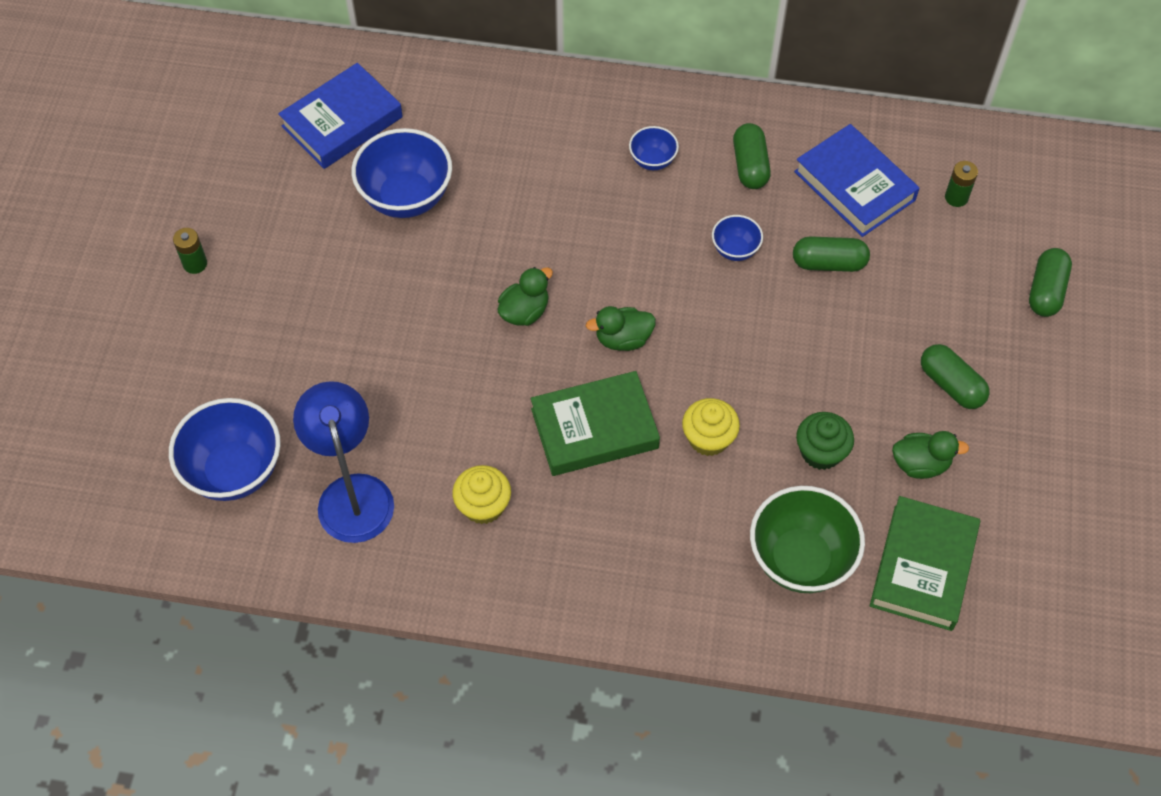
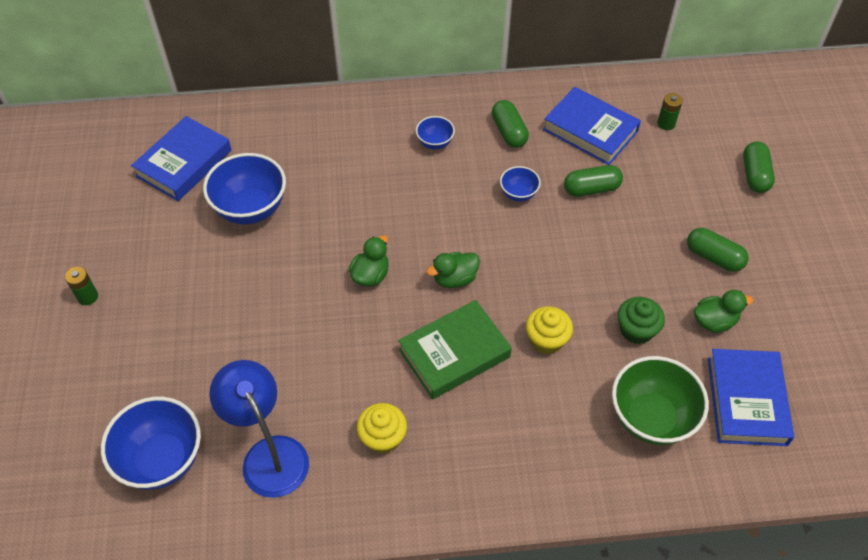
camera: 15 degrees left, 5 degrees down
(922, 567) = (746, 401): green book -> blue book

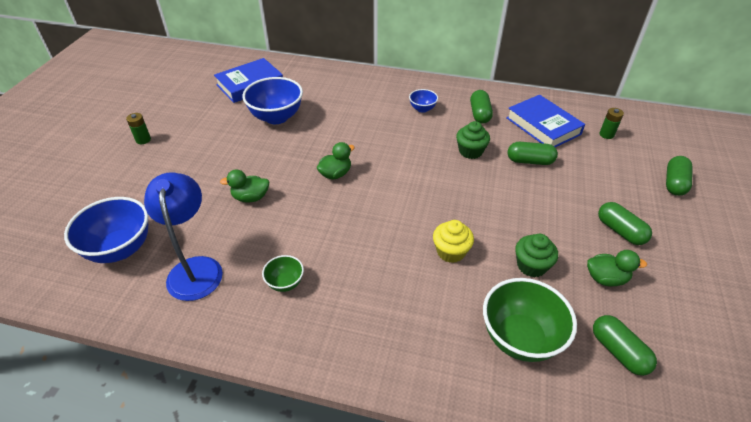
camera: 20 degrees right, 10 degrees down
(383, 437) = (285, 283): yellow cupcake -> green bowl
(454, 279) = (396, 192): green duck -> green duck (250, 197)
(454, 353) = (371, 240): green book -> none
(518, 194) = (470, 151): blue bowl -> green cupcake
(746, 401) = (618, 351): blue book -> green capsule

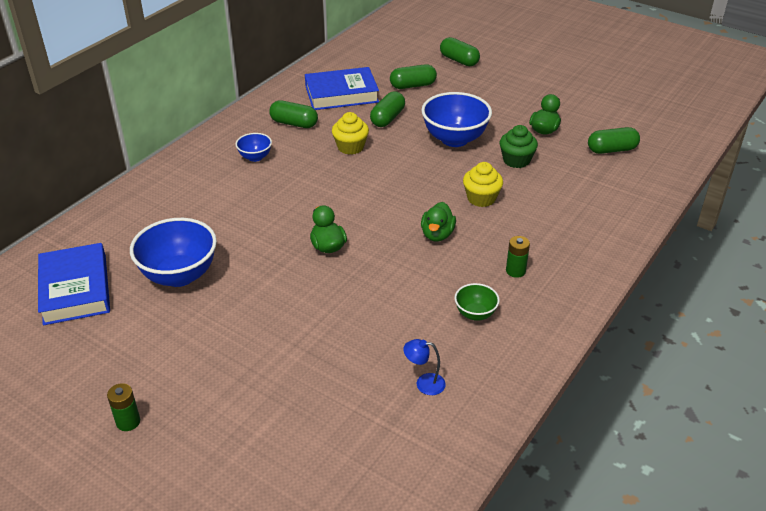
camera: 70 degrees left, 5 degrees down
(120, 249) = (358, 454): blue bowl -> blue bowl (454, 139)
(195, 268) = (424, 383): blue lamp -> blue lamp, size x0.44
(250, 197) = (328, 322): green duck -> green duck (437, 234)
(470, 151) = (350, 147): green cupcake -> yellow cupcake
(520, 338) = (586, 190): green bowl -> none
(606, 134) = (378, 66): green battery -> green battery (515, 271)
(620, 231) = (498, 105): green capsule -> green capsule (413, 85)

